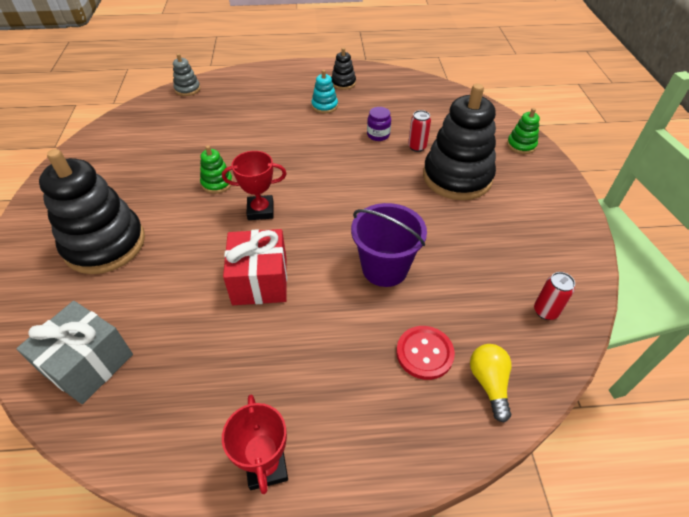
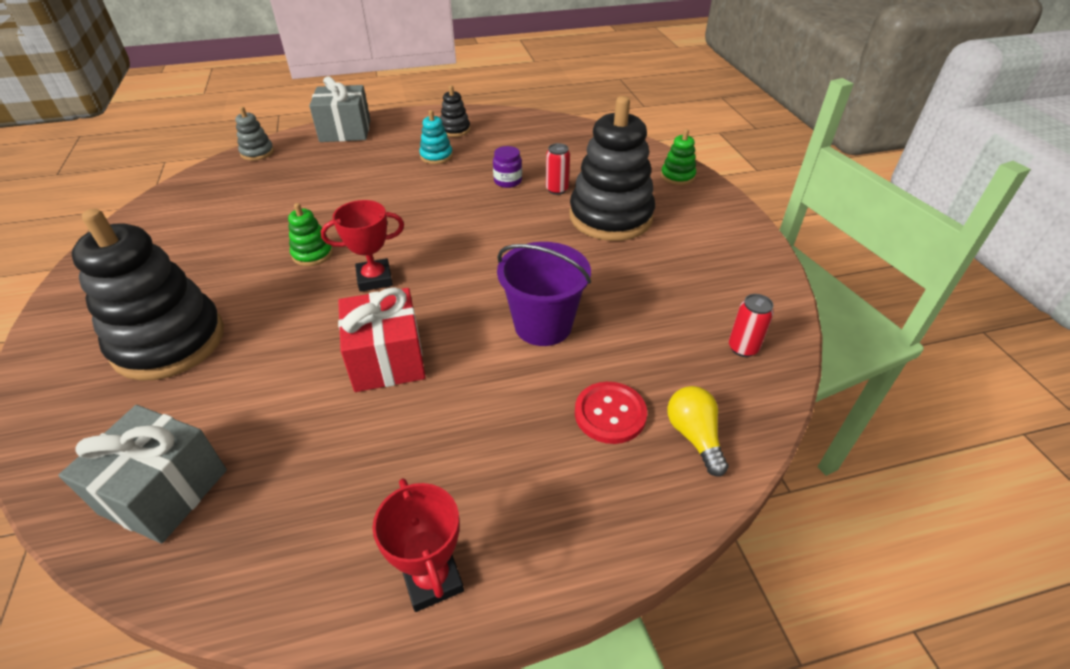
camera: 10 degrees left, 5 degrees down
(256, 76) = (345, 131): none -> grey gift

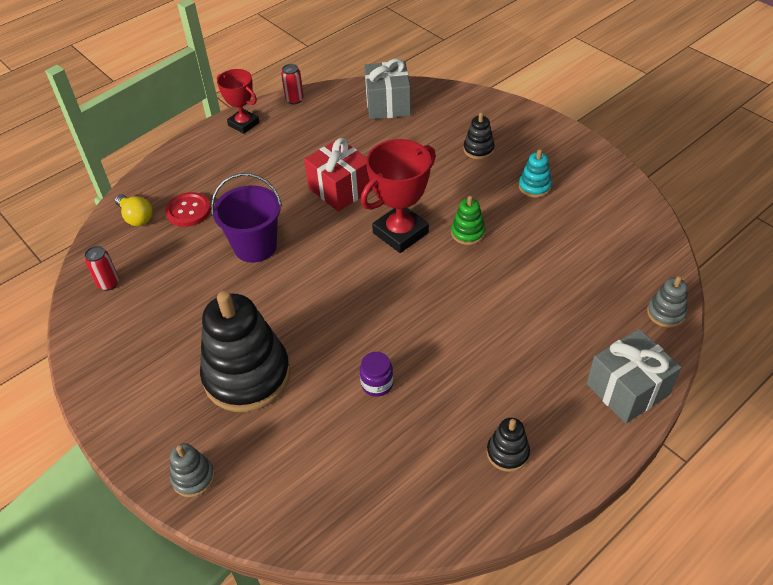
camera: 155 degrees right, 5 degrees up
(169, 342) = (478, 149): black stacking toy -> black stacking toy, size x0.45
(374, 279) = (400, 233): red trophy -> red trophy, size x1.55
(436, 156) = (483, 391): turquoise stacking toy -> turquoise stacking toy (534, 186)
(557, 190) = (319, 393): red can -> red can (294, 100)
(677, 176) = (193, 478): green stacking toy -> grey stacking toy

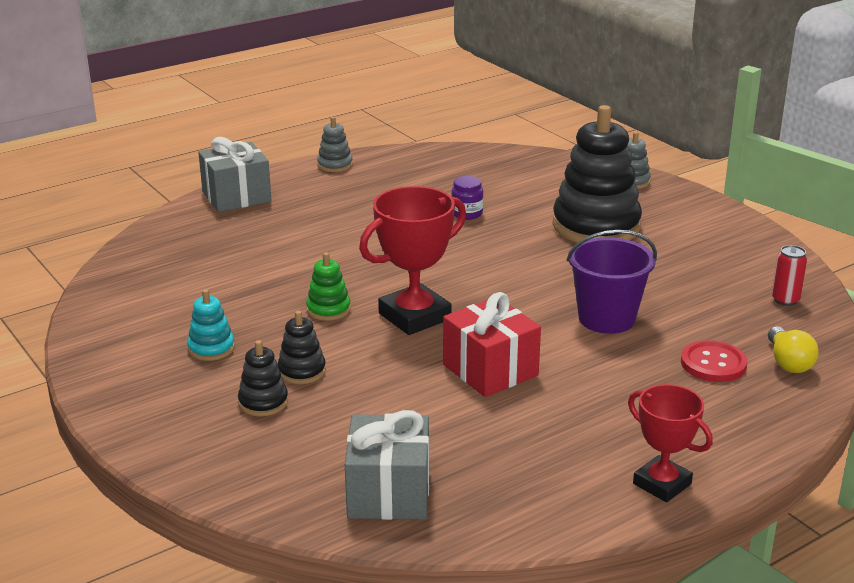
camera: 175 degrees left, 20 degrees down
(136, 217) = (788, 362): yellow light bulb -> yellow light bulb turned 150 degrees counterclockwise
(294, 100) = (570, 522): red can -> none
(507, 453) = (363, 176): black stacking toy -> black stacking toy (302, 371)
(665, 313) = (155, 234): grey stacking toy -> grey stacking toy (335, 165)

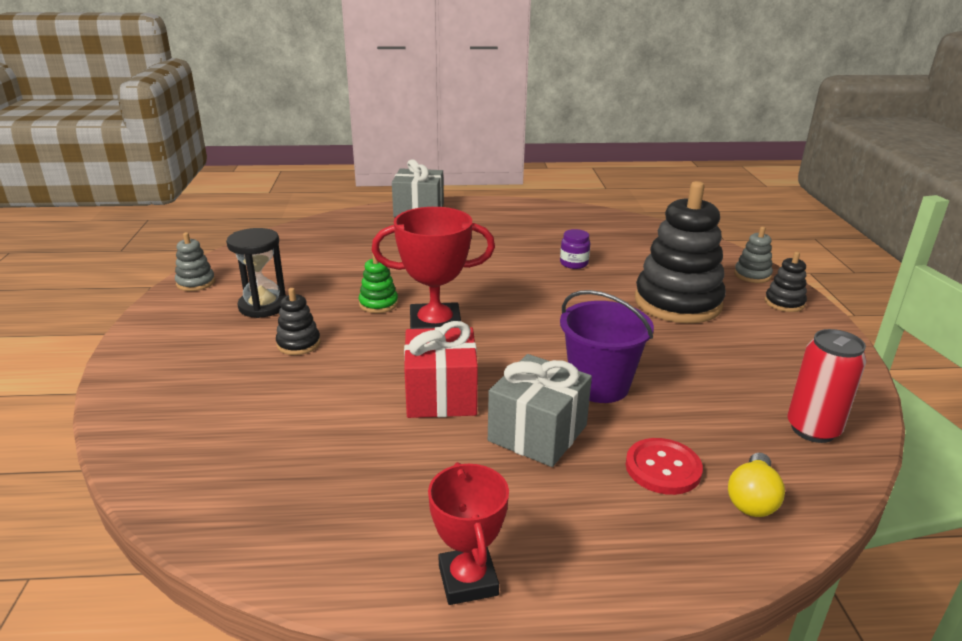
camera: 30 degrees right, 0 degrees up
(211, 348) = (263, 306): turquoise stacking toy -> black hourglass
(263, 402) = (241, 358): black stacking toy -> black stacking toy (784, 303)
(335, 165) = (513, 206): grey stacking toy -> grey stacking toy (195, 283)
(389, 492) = (224, 473): grey gift -> grey gift (537, 433)
(785, 300) = (812, 429): red can -> red can, size x1.59

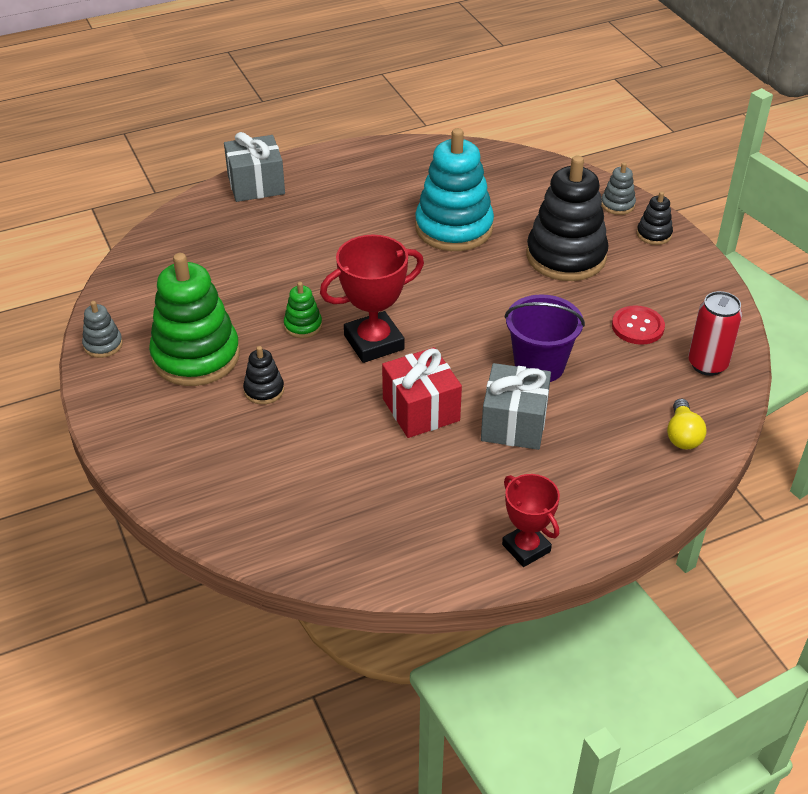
camera: 20 degrees left, 15 degrees up
(263, 306) = (196, 356): black hourglass -> green stacking toy
(574, 263) = (454, 228): purple jar -> turquoise stacking toy
(663, 468) = (615, 428): red button -> red button (637, 327)

